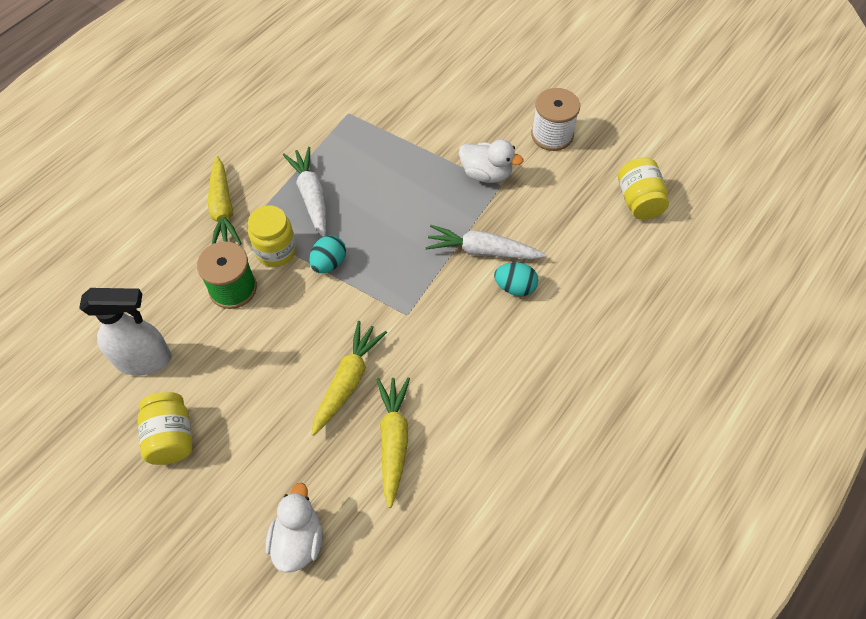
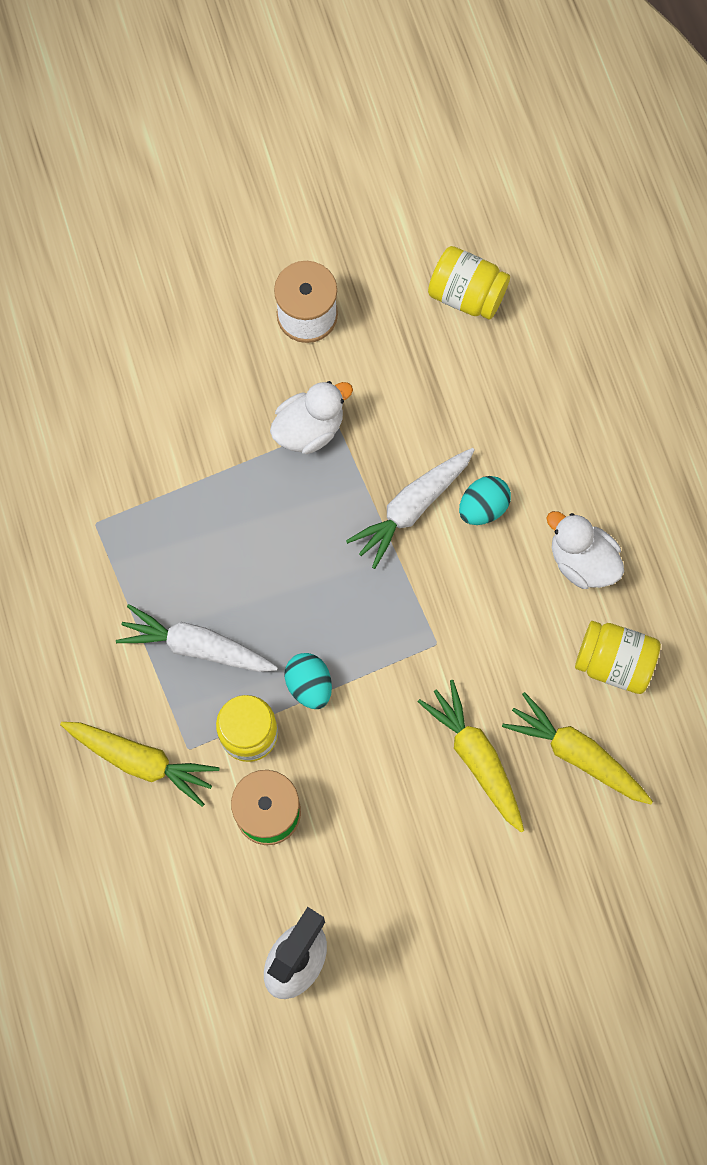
camera: 55 degrees left, 15 degrees up
(171, 437) = (418, 981): yellow jar -> yellow jar (614, 662)
(298, 540) = (620, 913): white duck -> white duck (582, 561)

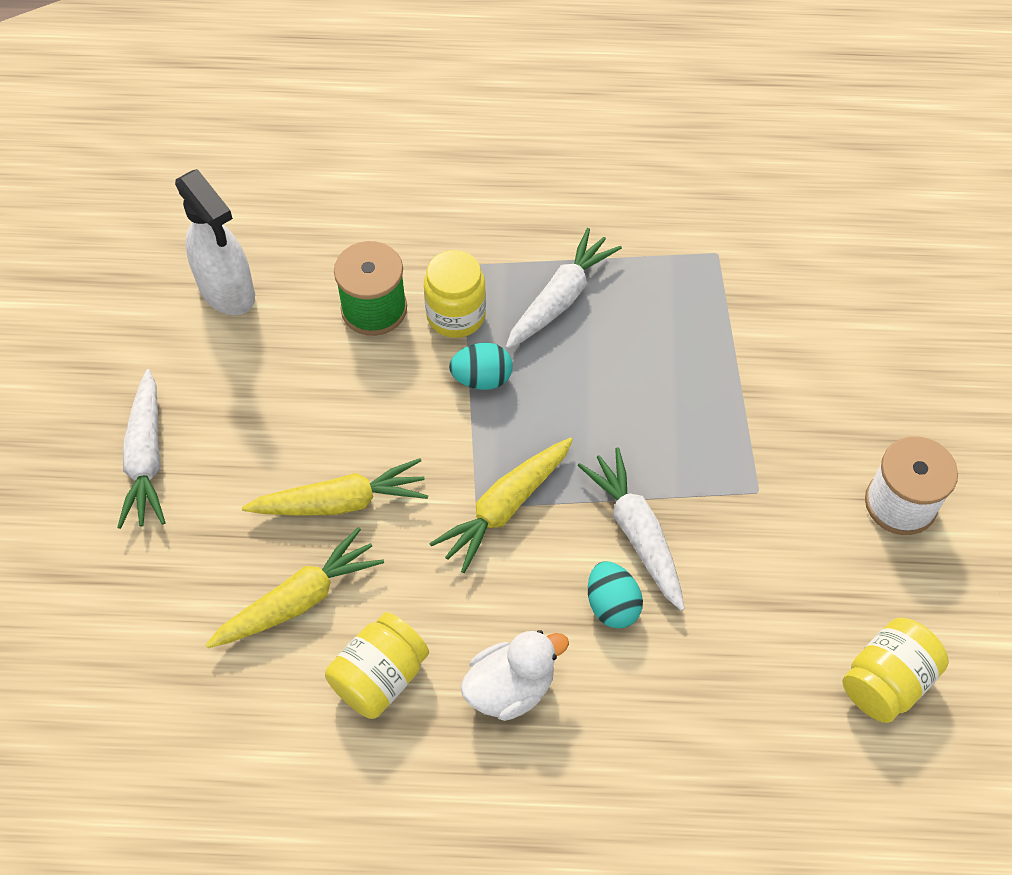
camera: 110 degrees right, 15 degrees down
(141, 761) = (468, 227): yellow carrot -> yellow carrot (505, 508)
(309, 428) = (761, 464): white duck -> none
(500, 948) = (147, 458): none -> white carrot

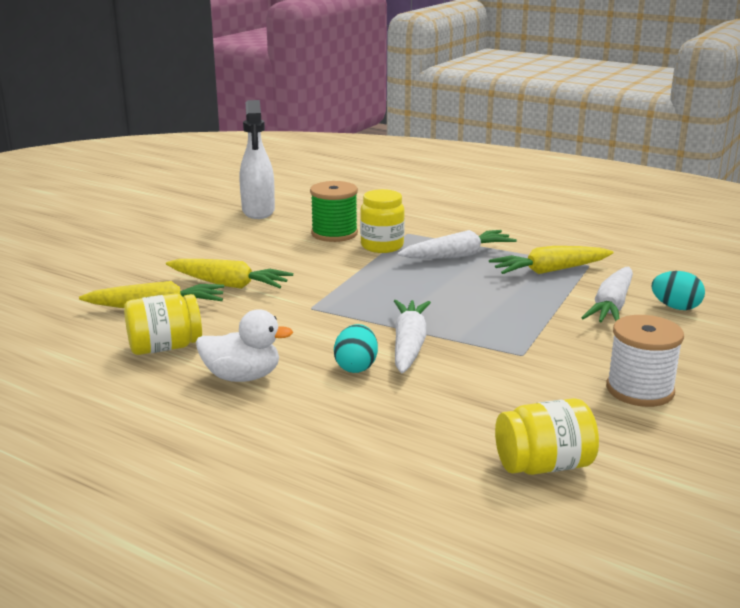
camera: 30 degrees right, 35 degrees down
(147, 458) = (142, 245): white carrot -> white carrot (611, 306)
(482, 379) = (371, 268): turquoise egg -> turquoise egg (675, 307)
(505, 508) = (328, 312): yellow carrot -> yellow carrot (549, 271)

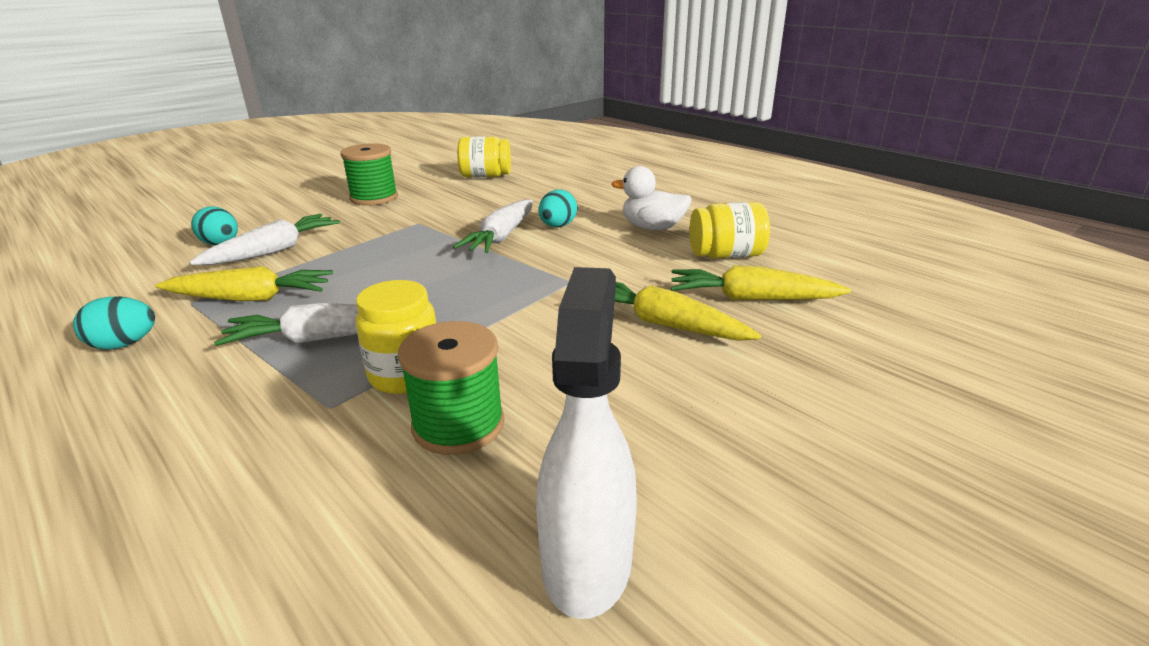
camera: 165 degrees left, 5 degrees up
(573, 242) = (124, 344): none -> turquoise egg
(639, 390) = (374, 198): white spool -> green spool

